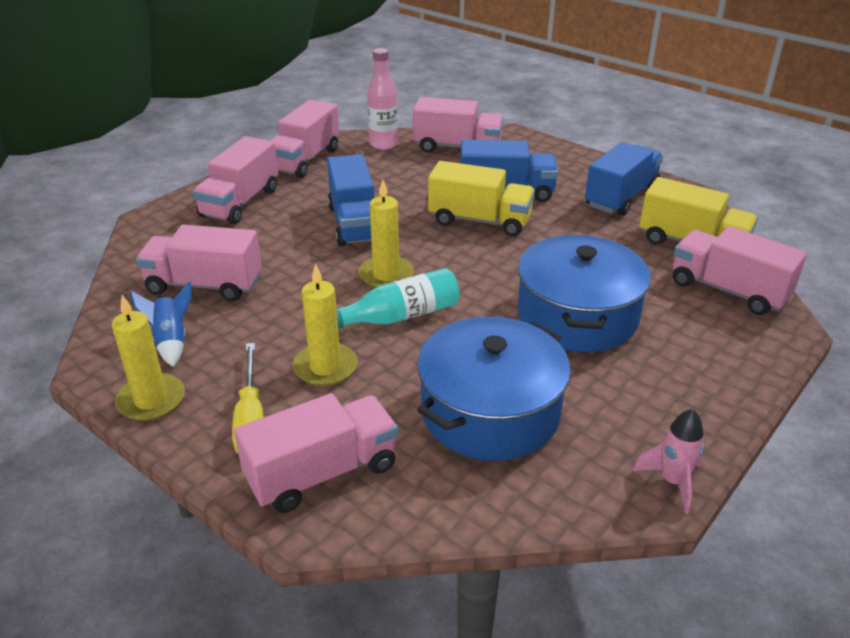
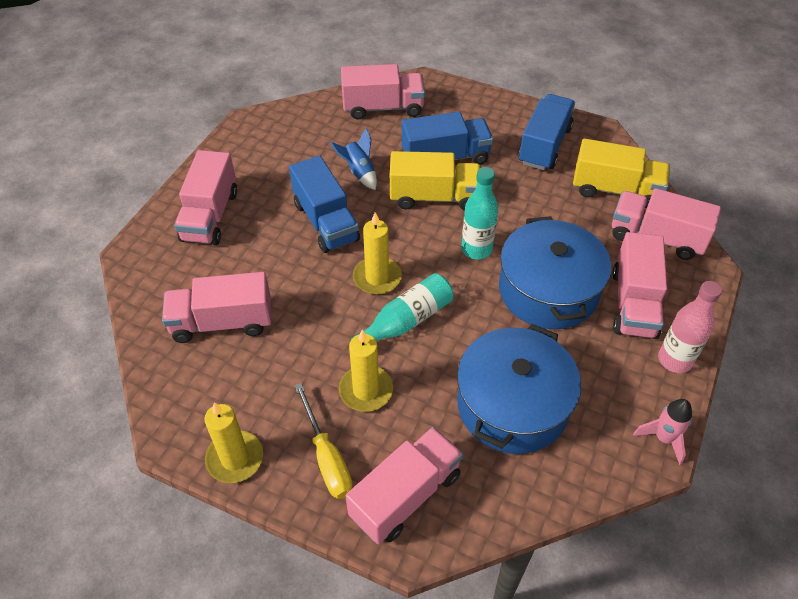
camera: 15 degrees left, 15 degrees up
(171, 341) = (222, 392): blue rocket -> blue rocket (359, 172)
(305, 160) = (247, 149): pink truck -> pink truck (633, 303)
(383, 144) = (313, 115): pink bottle -> pink bottle (674, 360)
(507, 269) = (476, 249): none -> turquoise bottle

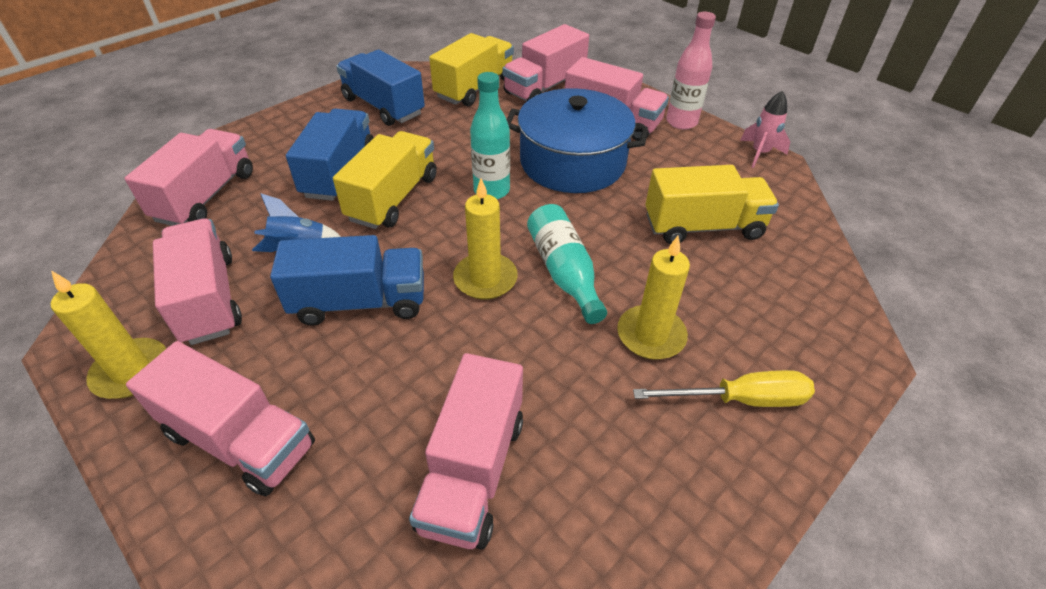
camera: 70 degrees left, 5 degrees down
(235, 458) = (724, 509): yellow candle -> yellow candle (131, 371)
(405, 495) = (801, 339): pink truck -> pink truck (208, 299)
(512, 405) = (703, 227): blue pot -> yellow truck

